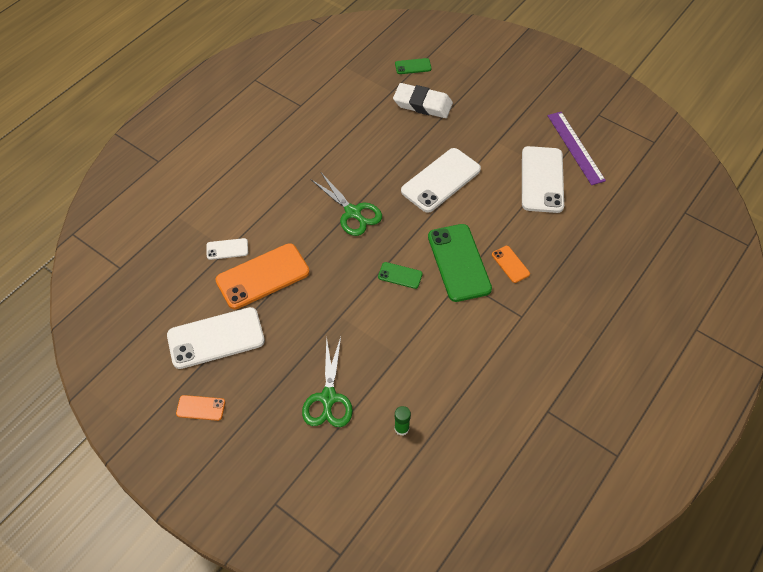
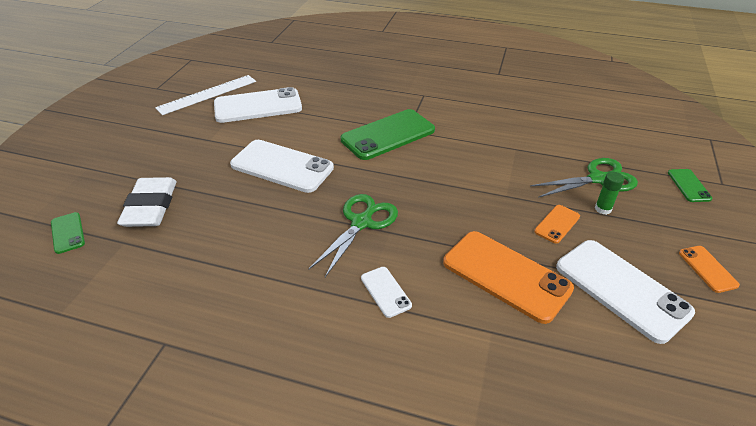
camera: 110 degrees left, 15 degrees down
(227, 249) = (491, 331): white phone -> white phone (385, 292)
(400, 275) = (427, 167): green phone -> green phone (689, 185)
(401, 428) = (581, 132): green glue stick -> green glue stick (603, 209)
(510, 264) = (372, 108): orange phone -> orange phone (557, 224)
(575, 147) = (207, 94): purple ruler -> white ruler

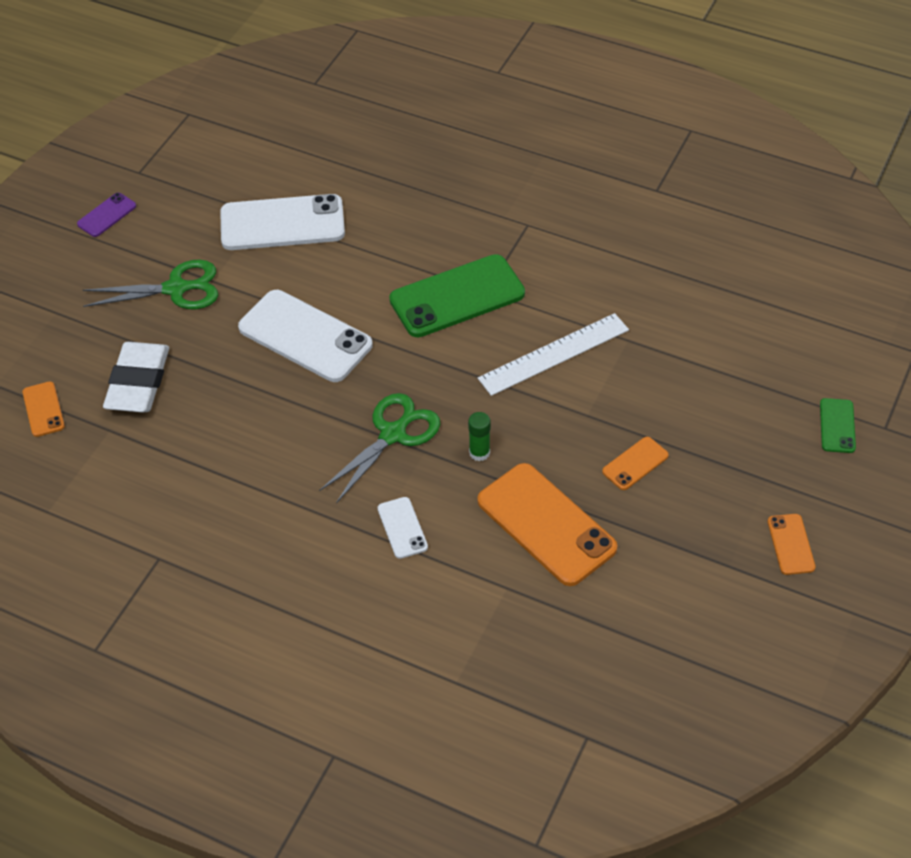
camera: 10 degrees right, 10 degrees up
(67, 233) = (43, 409): green phone -> orange phone
(132, 111) = (107, 215): none -> purple phone
(207, 94) = (211, 193): white ruler -> white ruler (554, 354)
(598, 179) = (719, 402): green scissors -> green scissors (176, 289)
(603, 209) = (704, 448): green glue stick -> green glue stick (479, 453)
(621, 289) = (674, 557): white phone -> none

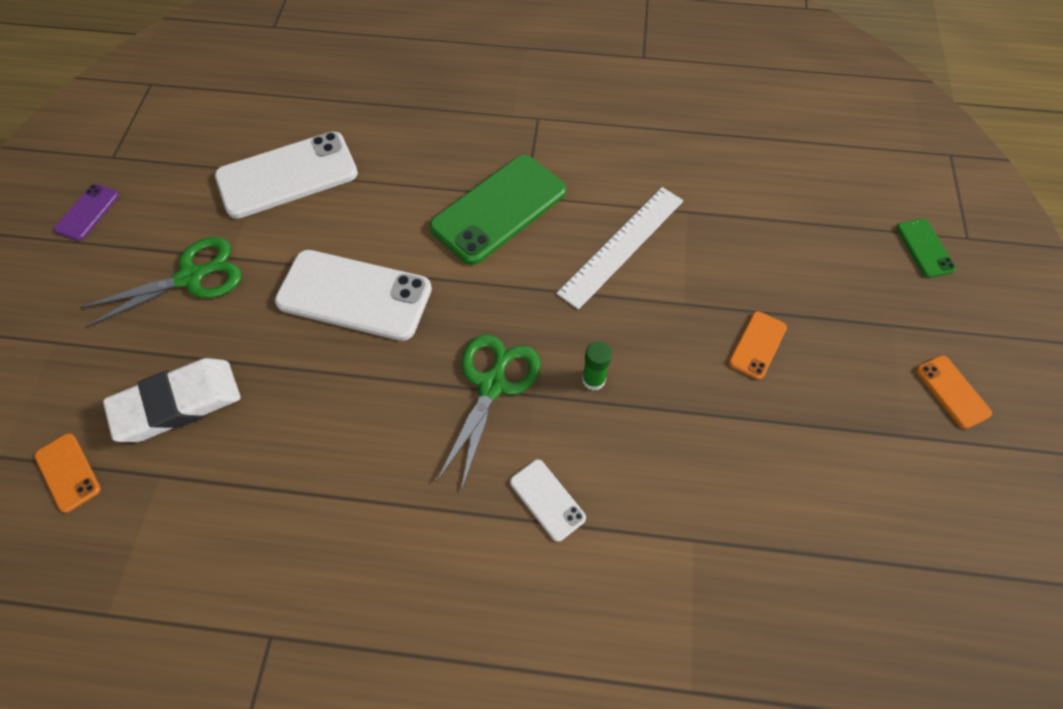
camera: 20 degrees left, 10 degrees up
(138, 382) = (178, 403): white eraser -> white eraser turned 75 degrees clockwise
(546, 524) = (700, 446): orange phone -> none

